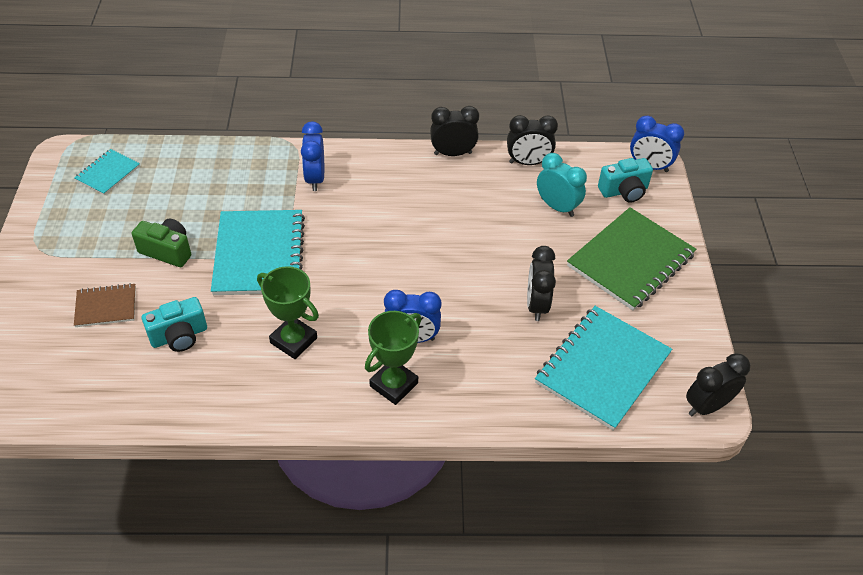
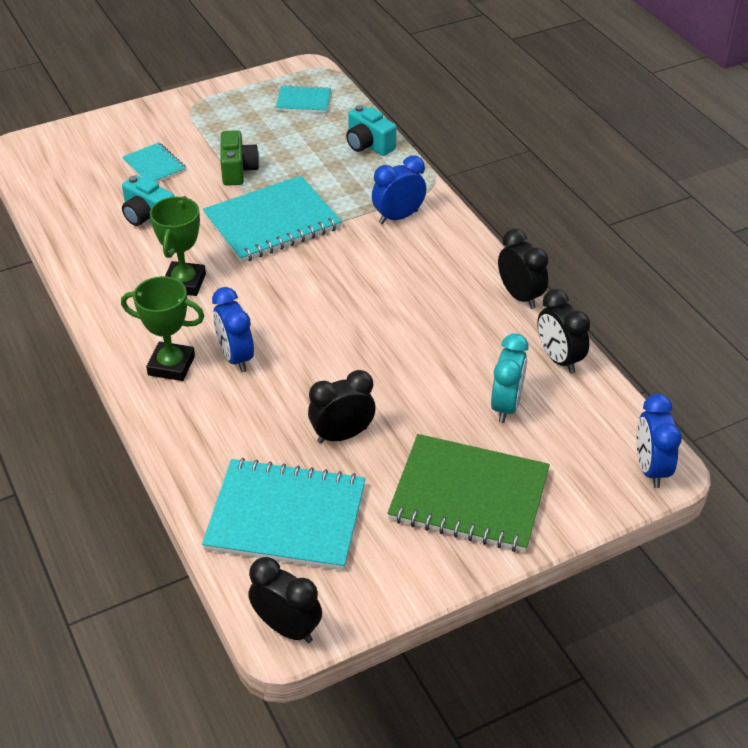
camera: 65 degrees right, 5 degrees down
(106, 306) = (154, 166): brown notebook -> turquoise notebook
(624, 191) = (584, 457): turquoise camera -> turquoise camera (368, 145)

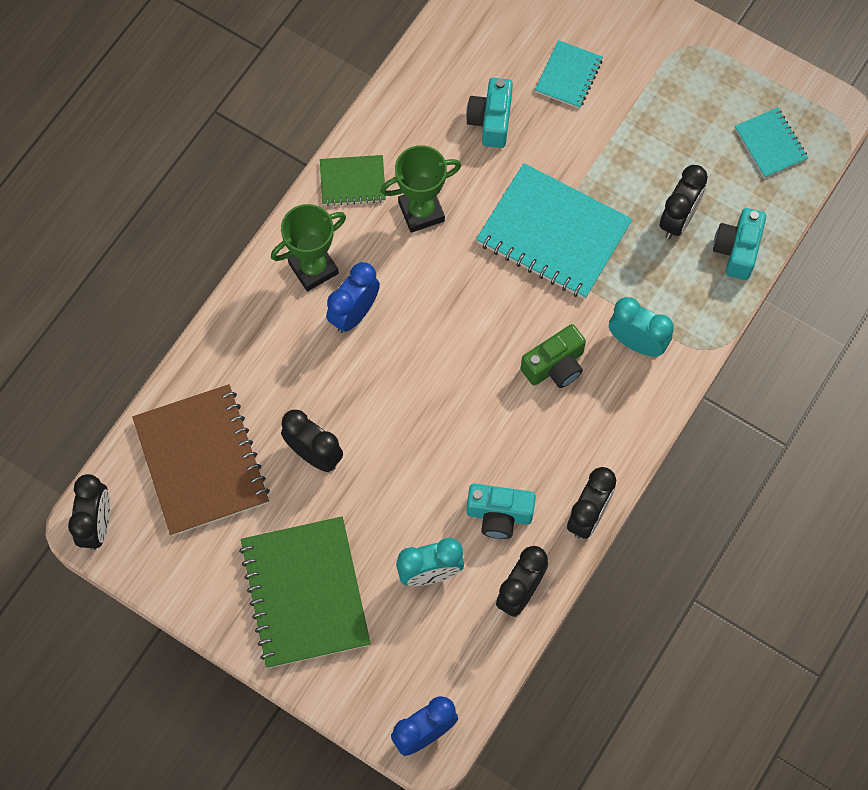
camera: 60 degrees right, 25 degrees up
(118, 310) = (352, 181): none -> green notebook
(171, 365) = (313, 268): green trophy -> green trophy turned 75 degrees clockwise
(238, 170) = (612, 154): green camera -> green camera (555, 366)
(286, 517) = (201, 461): turquoise notebook -> brown notebook
(320, 161) = (678, 219): none -> black clock
(398, 217) = (636, 342): blue clock -> turquoise clock
(483, 344) = (499, 515): none -> turquoise camera

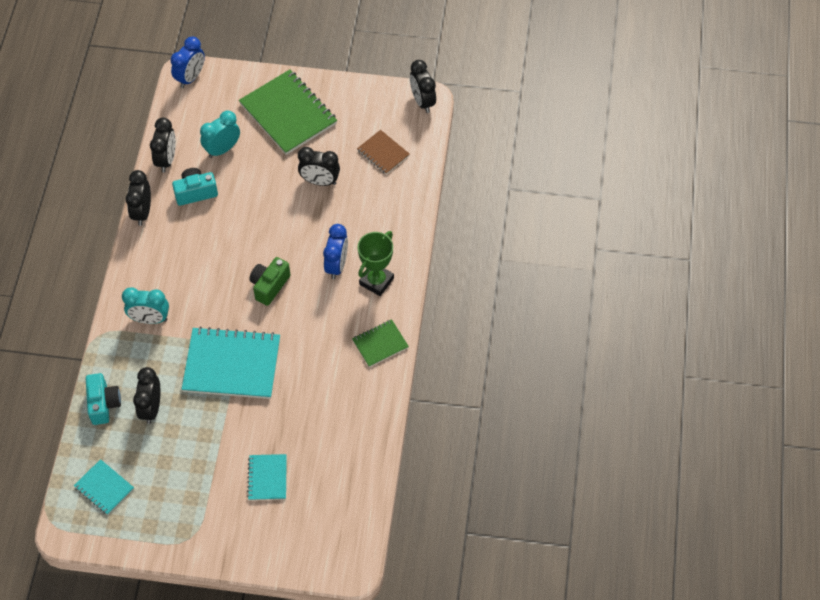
camera: 155 degrees right, 10 degrees down
(201, 461) = (383, 153): brown notebook -> brown notebook, size x0.51
(421, 211) = (325, 343): green trophy -> none
(491, 121) = (307, 423): turquoise camera -> none
(555, 366) = (196, 285): green camera -> green camera (269, 286)

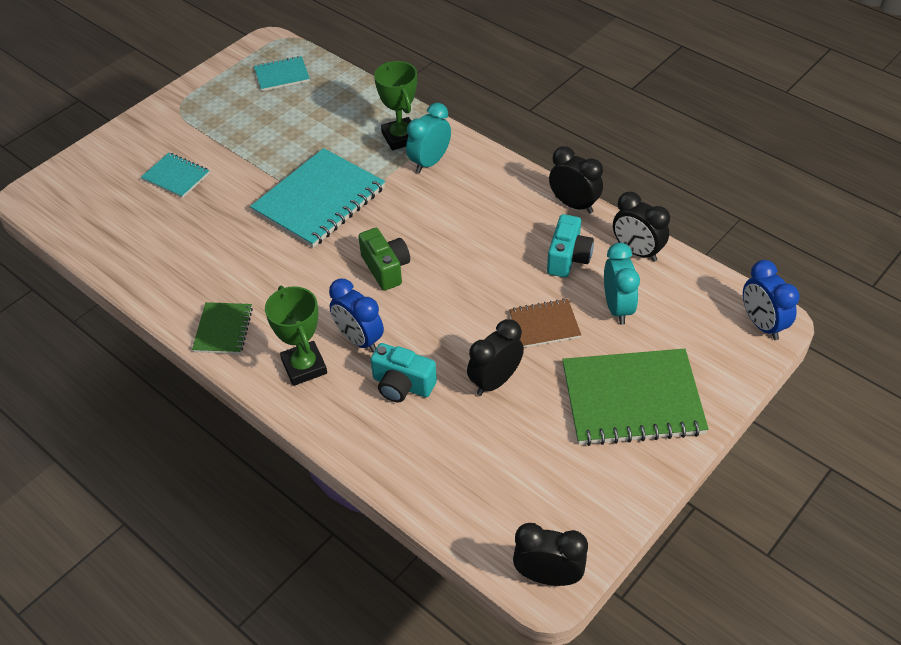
camera: 125 degrees right, 10 degrees down
(103, 404) = (365, 101): turquoise camera -> turquoise camera (402, 385)
(133, 353) = (400, 137): none -> green trophy
(151, 408) = (329, 129): black clock -> none
(383, 153) = (489, 474): brown notebook -> brown notebook (544, 325)

